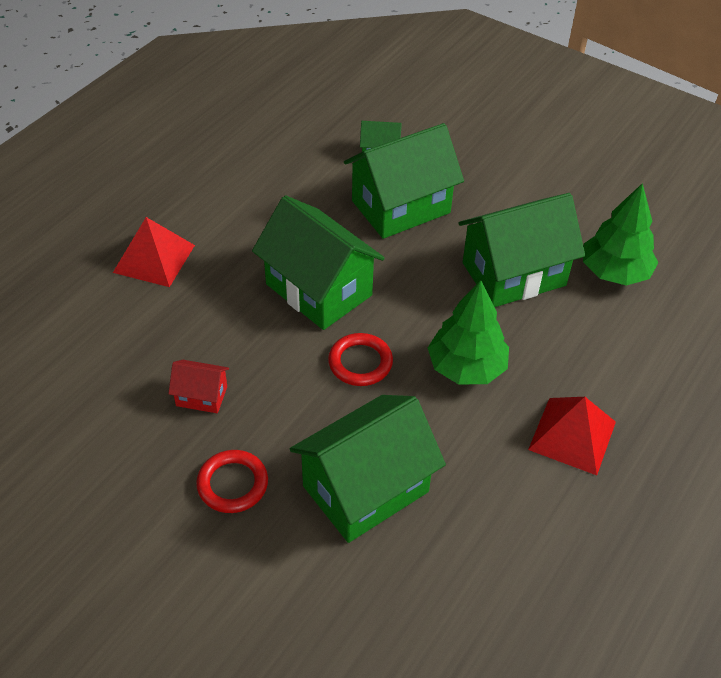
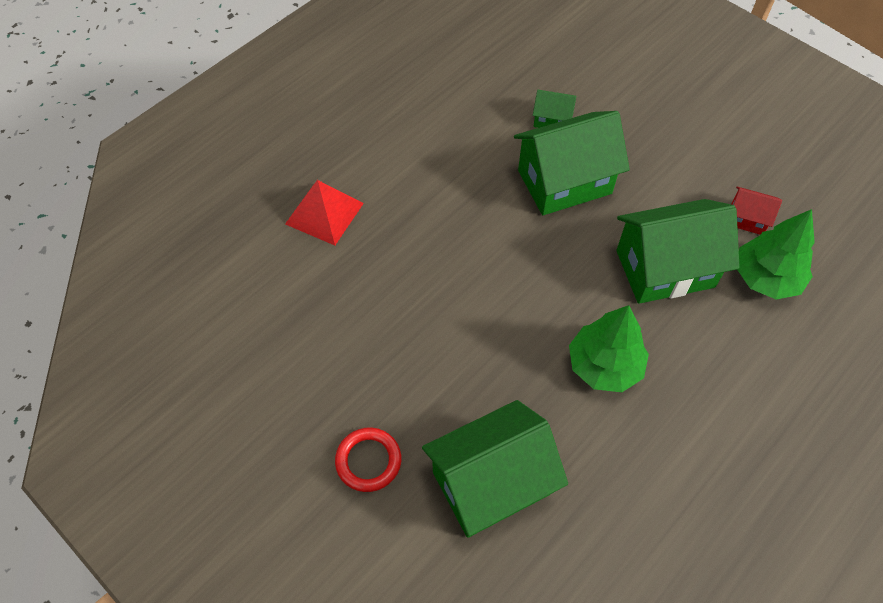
camera: 10 degrees right, 10 degrees up
(201, 396) = (351, 365): red house -> red house (747, 219)
(318, 290) = (474, 264): green house -> none
(360, 362) = (503, 348): red ring -> none
(572, 435) = (697, 452): red pyramid -> none

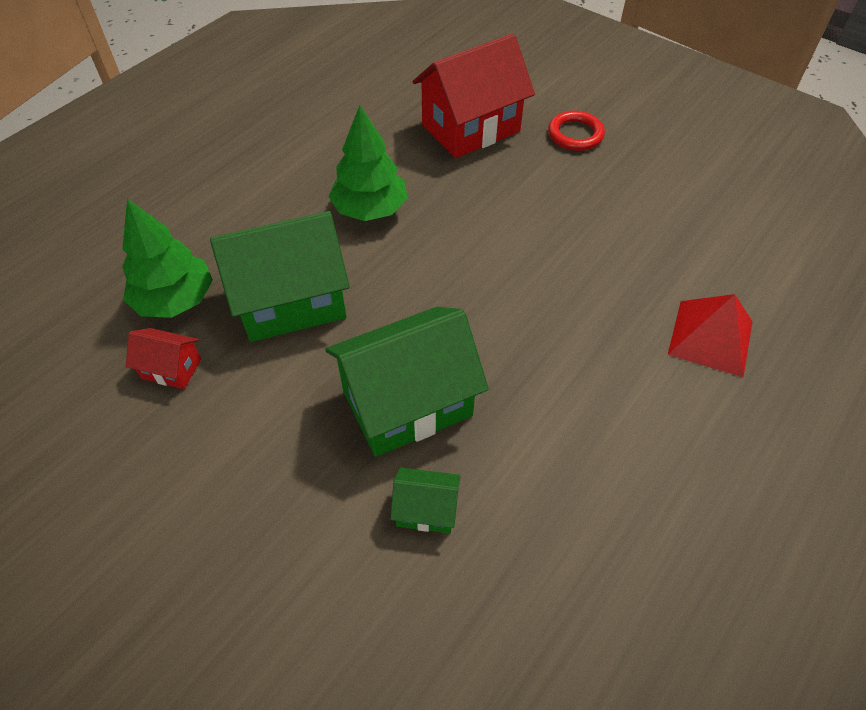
camera: 175 degrees right, 5 degrees down
(491, 483) = (471, 128): green house -> red house

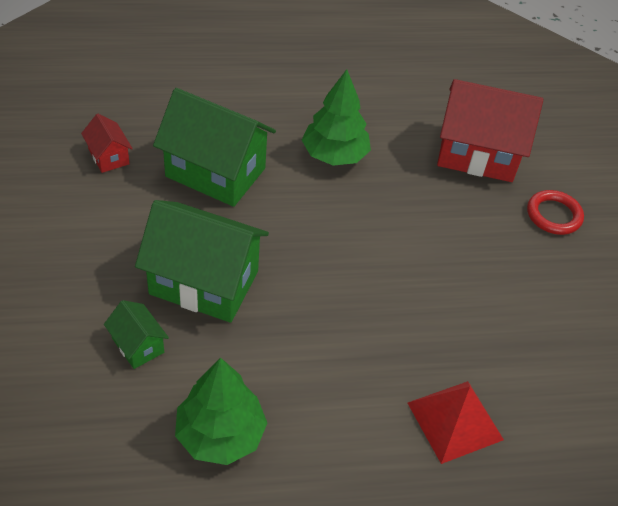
camera: 40 degrees right, 5 degrees down
(175, 300) = (156, 121): green tree -> green tree (220, 434)

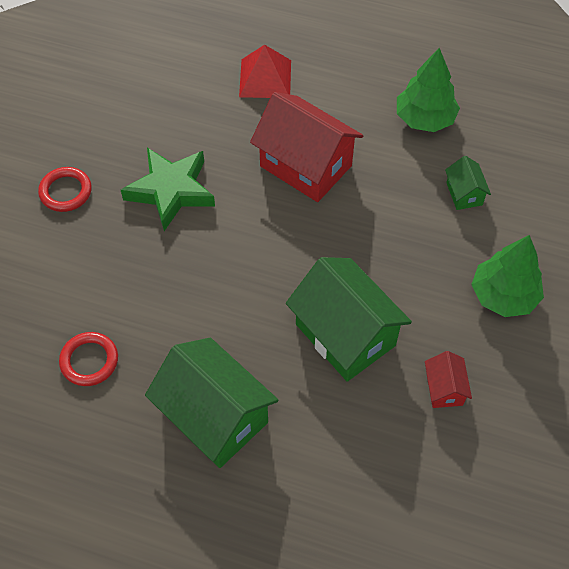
camera: 150 degrees left, 10 degrees up
(204, 283) = (397, 227): green house -> green house (215, 417)
(334, 155) = (220, 318): green tree -> green tree (503, 295)
(416, 101) = (89, 361): none -> red ring
(458, 247) = (171, 191): none -> green star
(477, 154) = (80, 274): red house -> red house (306, 166)

